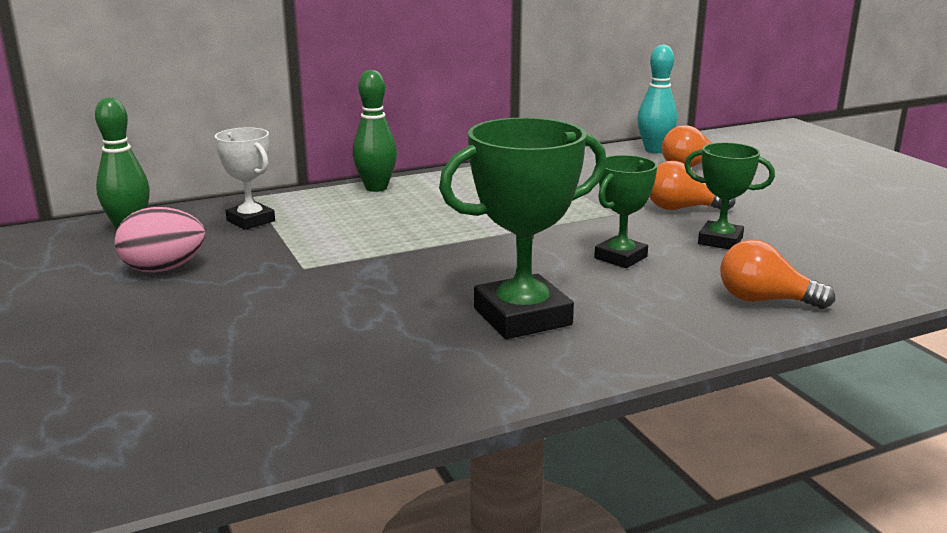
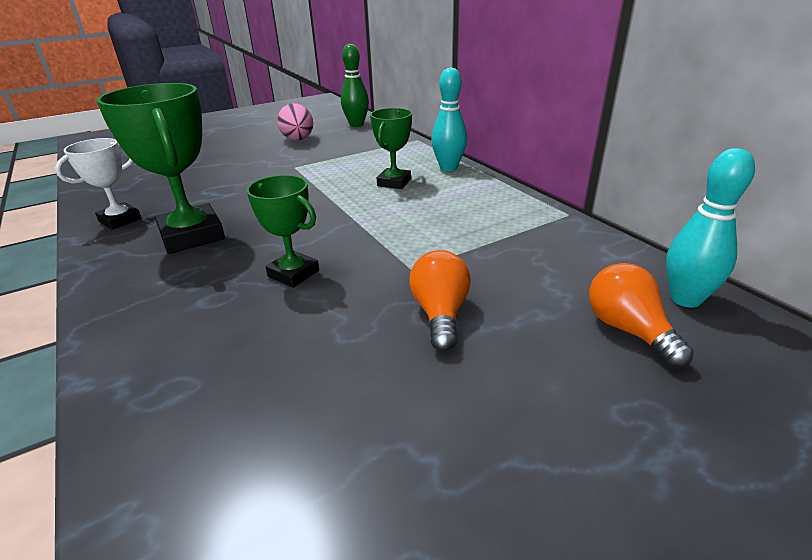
camera: 85 degrees right, 10 degrees up
(251, 221) = (372, 145): white trophy -> white trophy (120, 220)
(376, 188) = (448, 168): green bowling pin -> turquoise bowling pin
(720, 241) = (334, 338): green trophy -> green trophy (394, 182)
(764, 300) = (165, 358): orange light bulb -> none

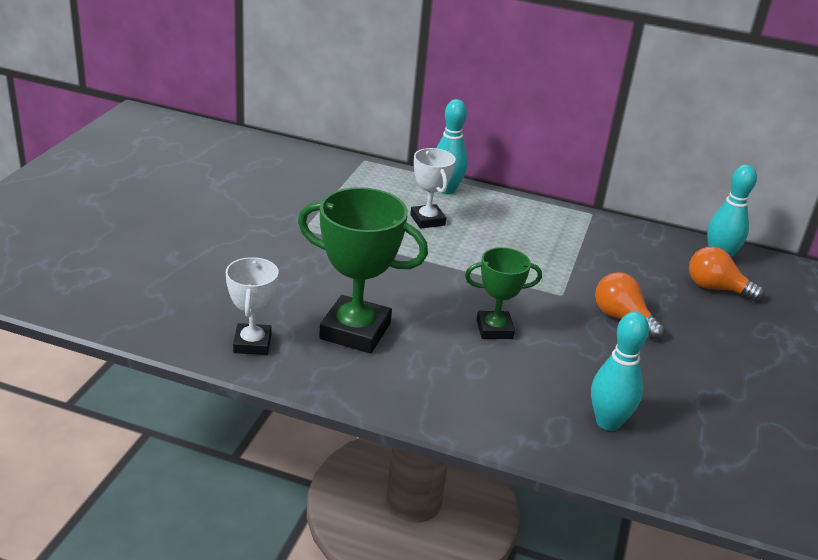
camera: 45 degrees left, 0 degrees up
(224, 415) = (608, 422): none -> turquoise bowling pin
(298, 140) = (238, 191): pink egg -> none
(356, 125) = (265, 152): green bowling pin -> none
(394, 182) = (427, 220): green trophy -> white trophy

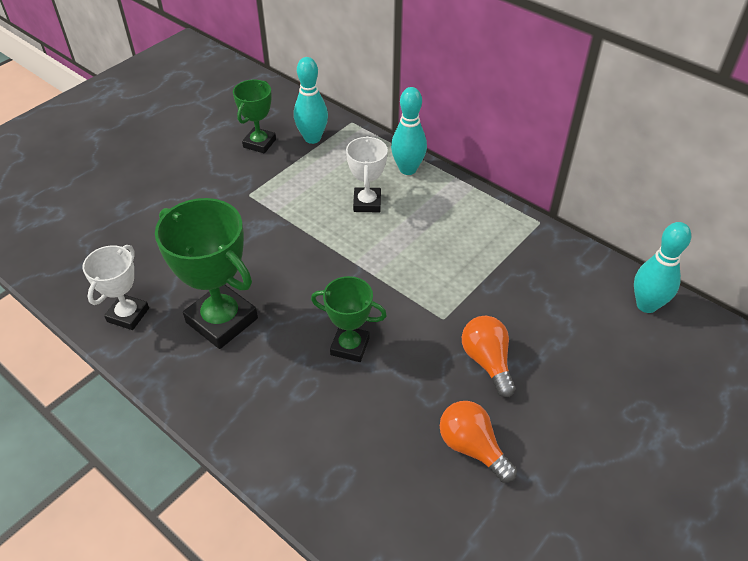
camera: 25 degrees right, 15 degrees up
(283, 187) = (259, 143): none -> green trophy
(608, 422) = (390, 486): turquoise bowling pin -> turquoise bowling pin (312, 138)
(716, 288) = (616, 344): orange light bulb -> orange light bulb (472, 447)

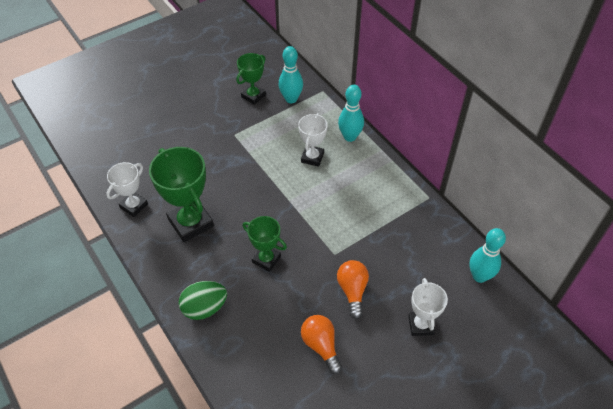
camera: 15 degrees right, 5 degrees up
(281, 435) = (204, 308): none -> green egg
(598, 385) = (421, 325): none -> white trophy

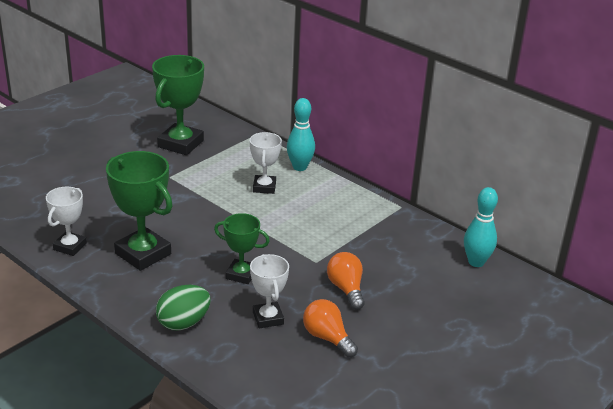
camera: 15 degrees left, 20 degrees down
(253, 96) = (180, 144): green trophy -> green trophy, size x1.68
(291, 99) = (224, 143): turquoise bowling pin -> none
(421, 325) = (429, 307): white trophy -> white trophy (268, 318)

